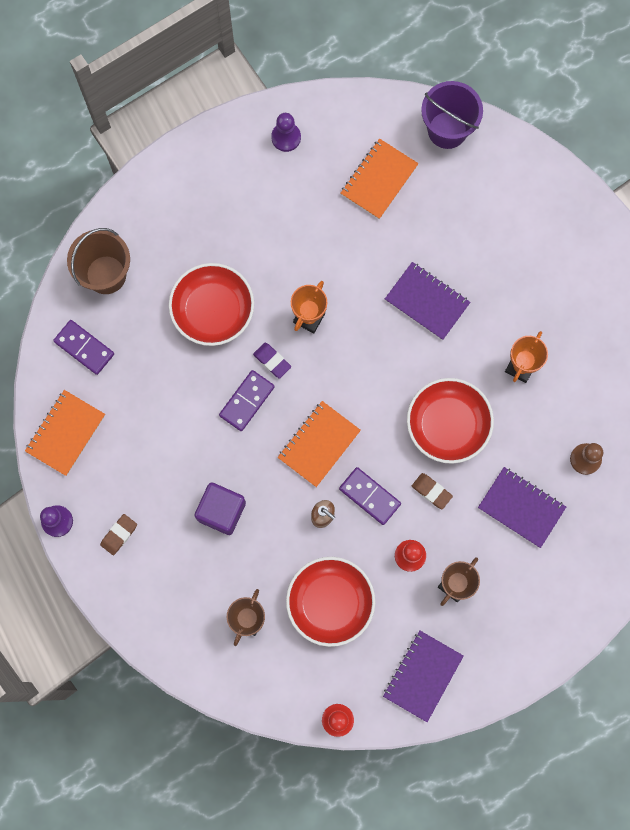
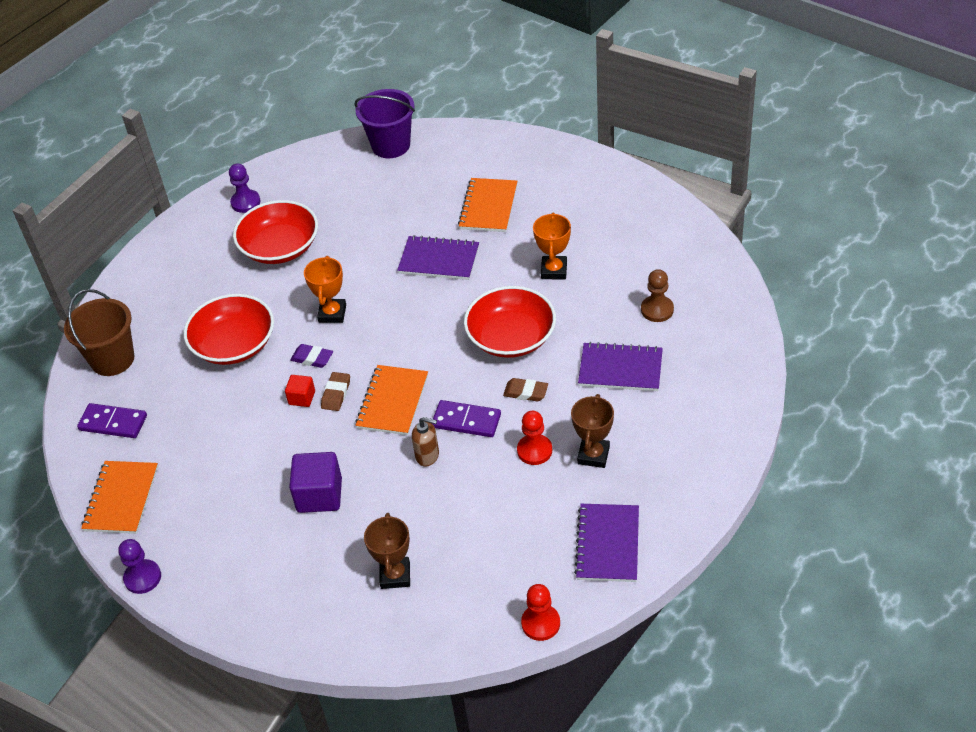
camera: 20 degrees left, 30 degrees down
(119, 535) = (217, 561): brown eraser -> brown eraser (336, 394)
(246, 401) = (302, 398): purple domino -> red cube
(330, 602) = (475, 523): red bowl -> red bowl (280, 247)
(379, 180) = (347, 198): orange notebook -> orange notebook (488, 207)

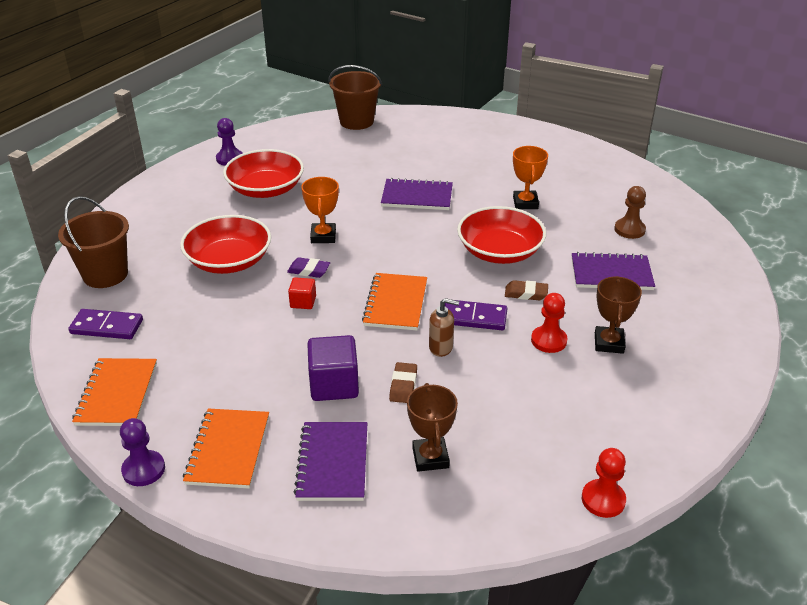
camera: 10 degrees left, 10 degrees down
(336, 394) = (337, 298): brown eraser -> brown eraser (403, 385)
(391, 145) = (356, 121): purple bucket -> brown bucket
(488, 207) = (453, 160): orange notebook -> orange notebook (228, 450)
(608, 544) = (650, 421): purple notebook -> purple notebook (333, 463)

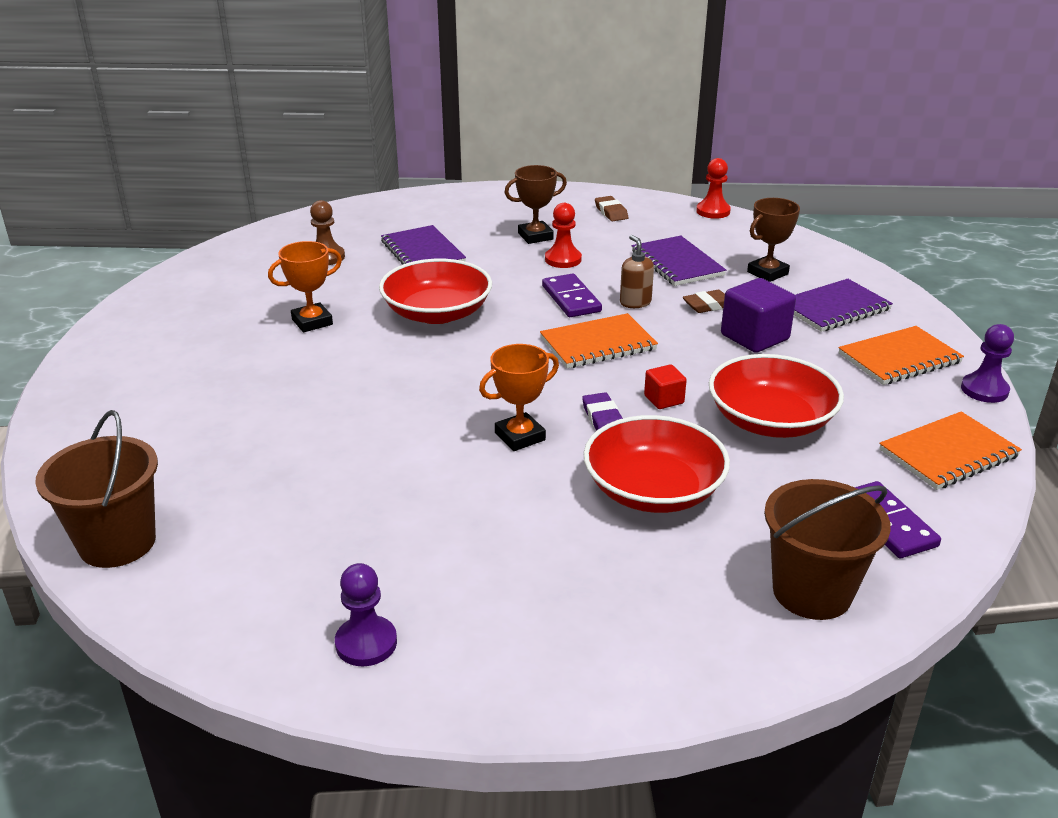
camera: 120 degrees left, 5 degrees down
(265, 189) = (441, 544): red bowl -> red bowl (770, 420)
(417, 197) = (355, 398): purple notebook -> purple notebook (677, 263)
(526, 293) = (501, 283): brown eraser -> brown eraser (611, 212)

